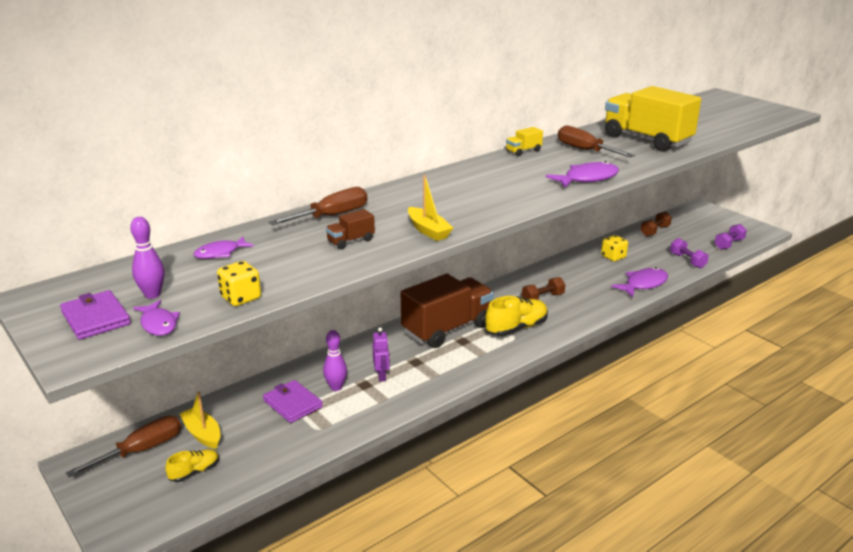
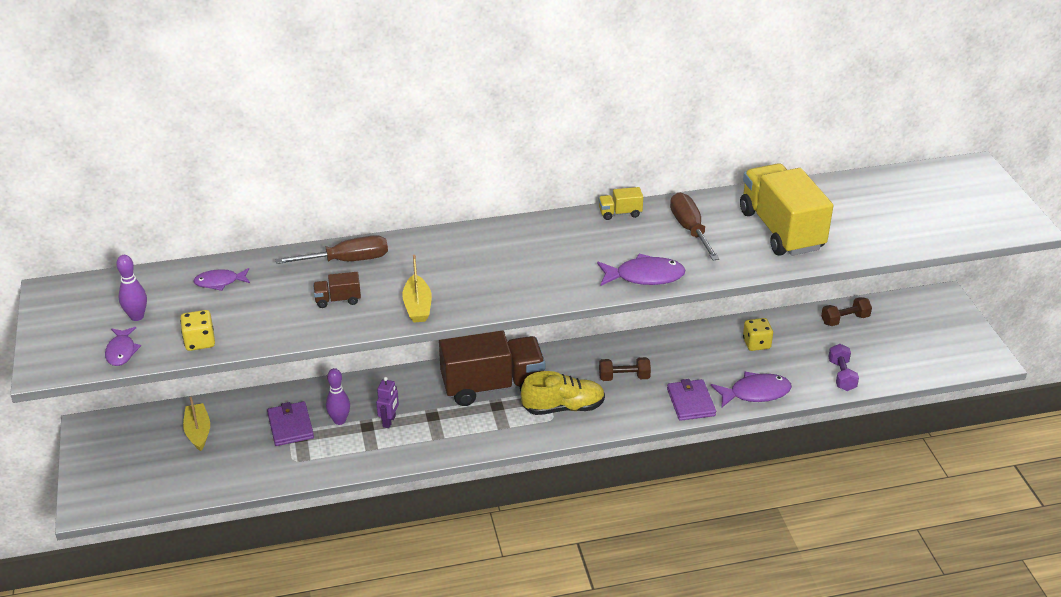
camera: 25 degrees right, 10 degrees up
(96, 318) = (82, 330): purple wallet -> purple wallet (691, 402)
(141, 450) = (142, 432): brown screwdriver -> none
(194, 472) = (171, 468): yellow shoe -> none
(729, 244) = (920, 366): purple dumbbell -> none

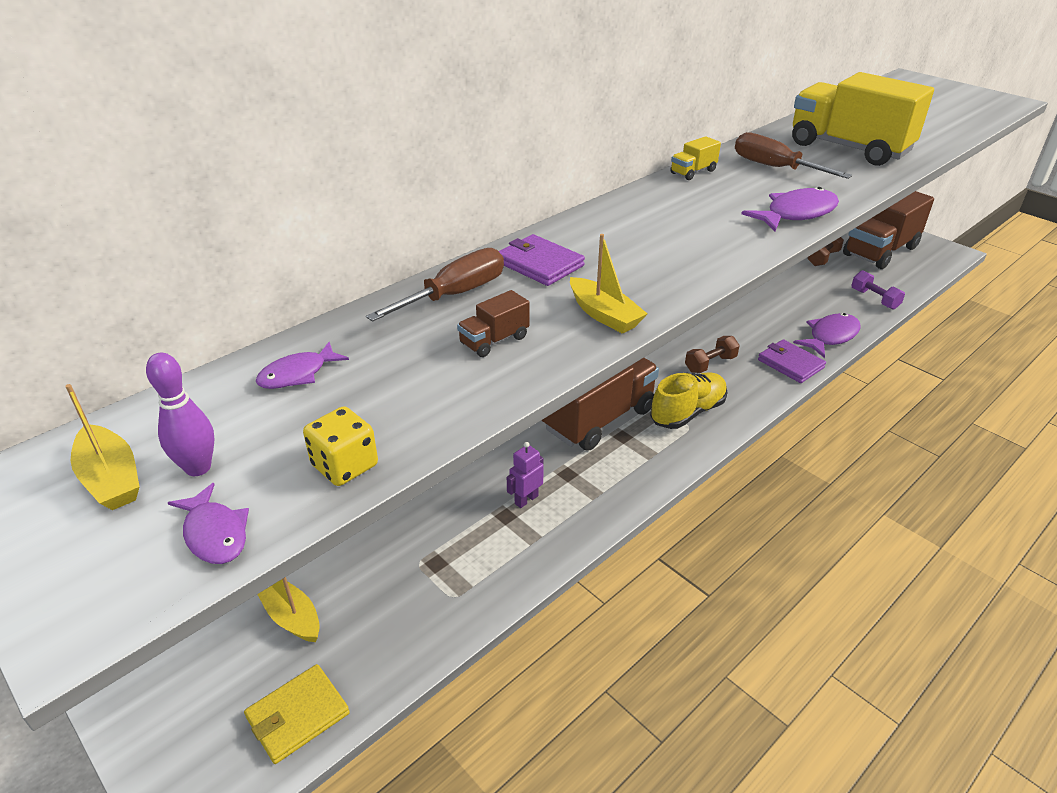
camera: 30 degrees left, 0 degrees up
(98, 307) = (111, 478): none -> yellow boat
(165, 484) = (297, 715): none -> yellow wallet
(290, 426) = (412, 555): purple wallet -> purple wallet (539, 264)
(339, 420) = (467, 523): purple bowling pin -> none
(389, 421) = (526, 499): purple robot -> purple robot turned 120 degrees counterclockwise
(756, 344) = (782, 297): yellow dice -> none
(913, 332) = (880, 251): none -> brown truck

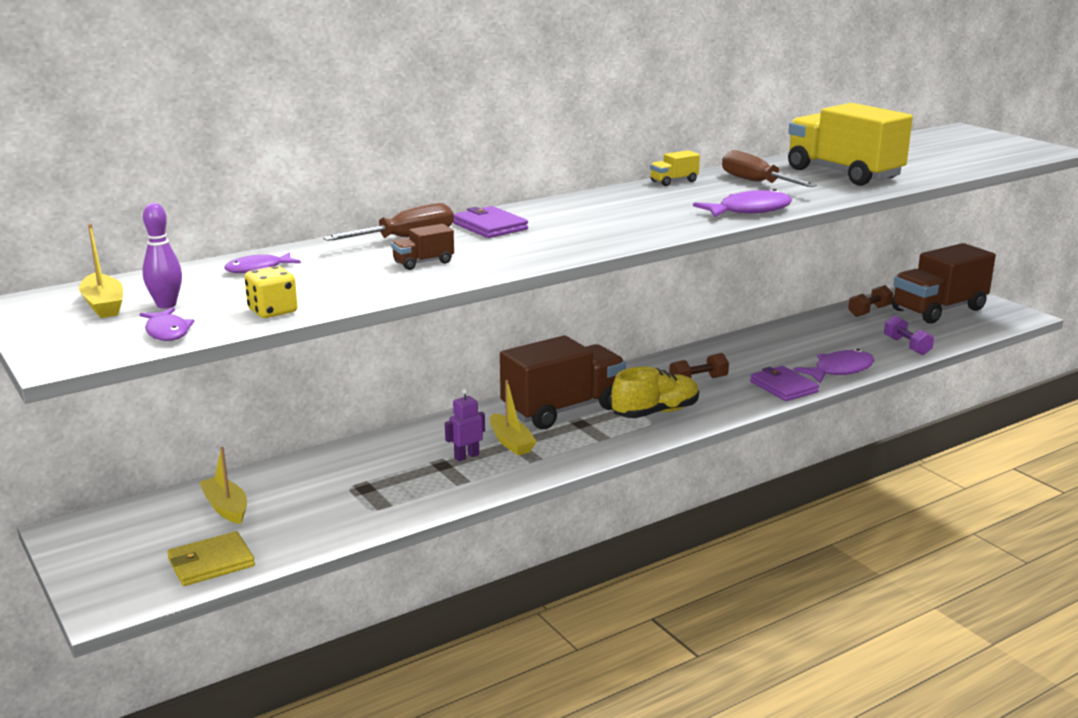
camera: 10 degrees right, 15 degrees down
(604, 315) = (525, 255): yellow boat -> yellow boat (511, 442)

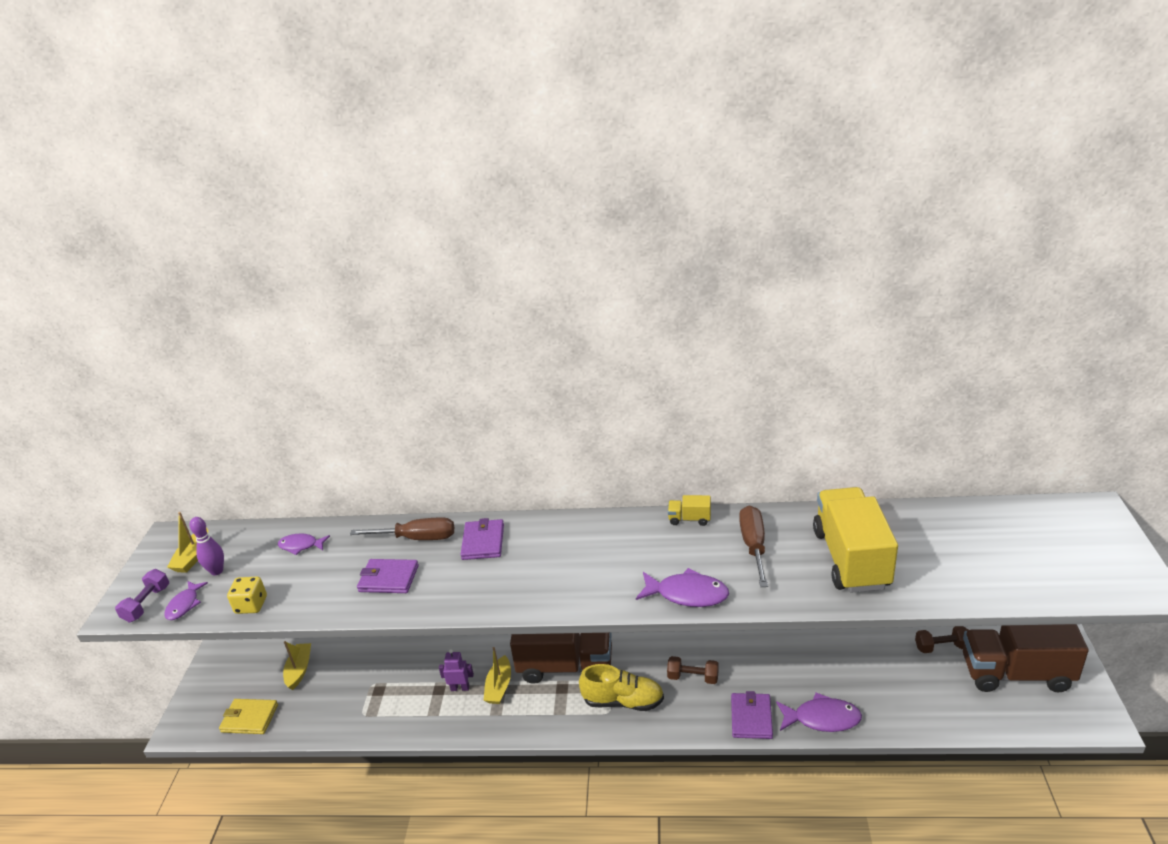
camera: 40 degrees right, 10 degrees up
(423, 263) = (388, 578): brown truck -> purple wallet
(907, 346) = (922, 713): purple dumbbell -> purple dumbbell (147, 604)

